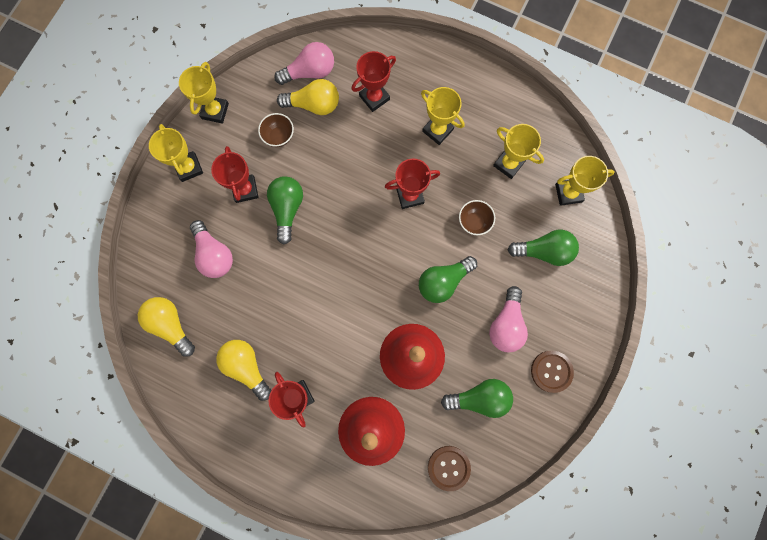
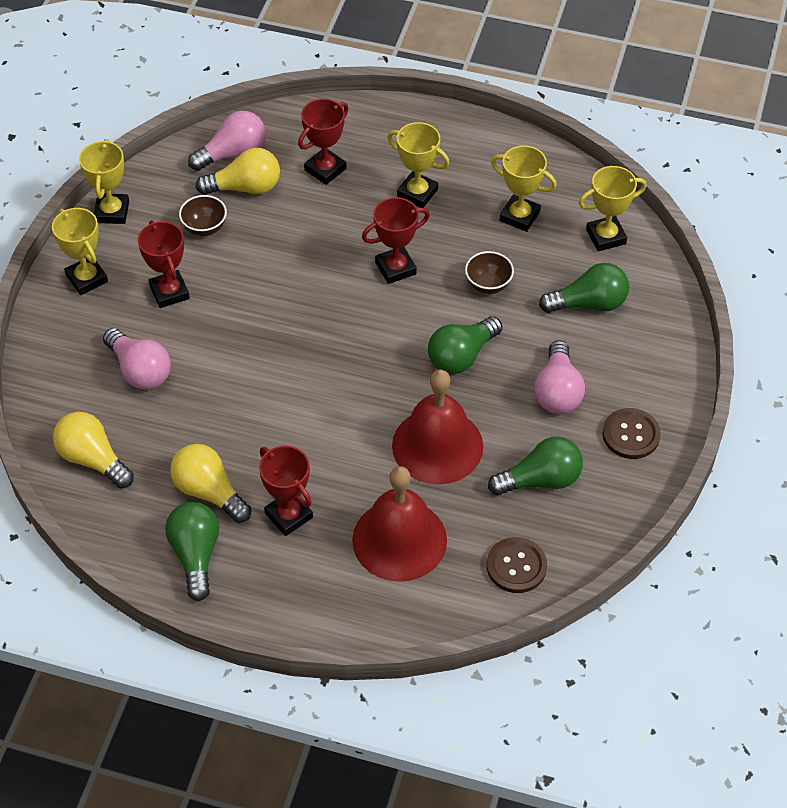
camera: 10 degrees left, 25 degrees down
(287, 209) = (231, 305): green light bulb -> green light bulb (195, 555)

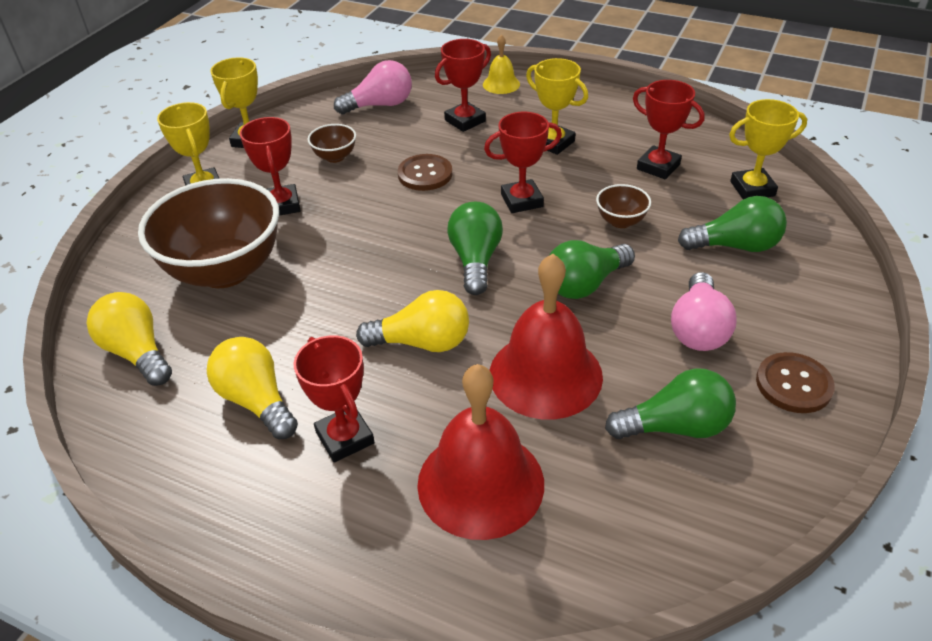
camera: 10 degrees right, 10 degrees down
(140, 370) = (225, 270): pink light bulb -> brown bowl
(195, 555) = (214, 474): green light bulb -> green light bulb (475, 260)
(245, 187) = (384, 129): yellow light bulb -> yellow light bulb (422, 342)
(354, 114) = (501, 84): none -> yellow bell
(516, 566) = (638, 537): brown button -> brown button (425, 174)
(519, 216) = (658, 167): yellow trophy -> red trophy

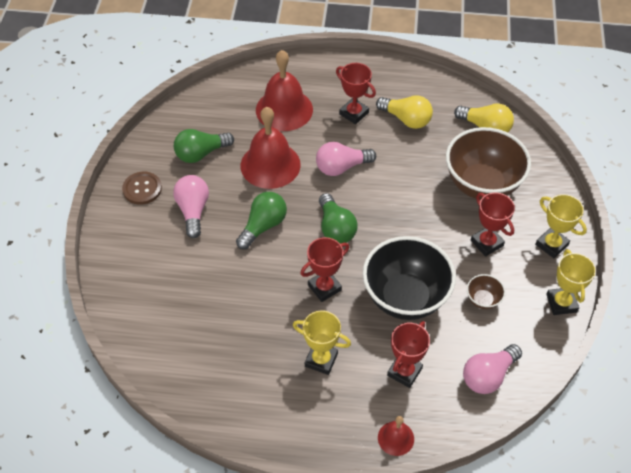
camera: 160 degrees right, 10 degrees up
(422, 342) = (341, 167): yellow light bulb -> pink light bulb
(425, 174) = (405, 298): brown button -> black bowl
(501, 84) = (396, 438): yellow bell -> red bell
(620, 221) = (251, 284): brown bowl -> none
(658, 167) = (232, 350): red trophy -> none
(735, 246) = (172, 280): green light bulb -> none
(752, 189) = (160, 341): yellow trophy -> none

